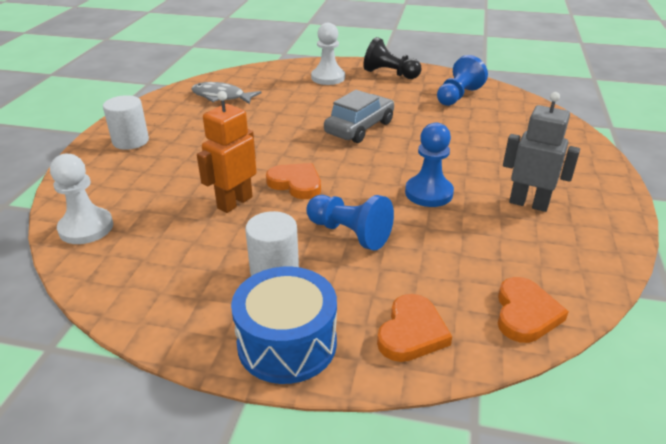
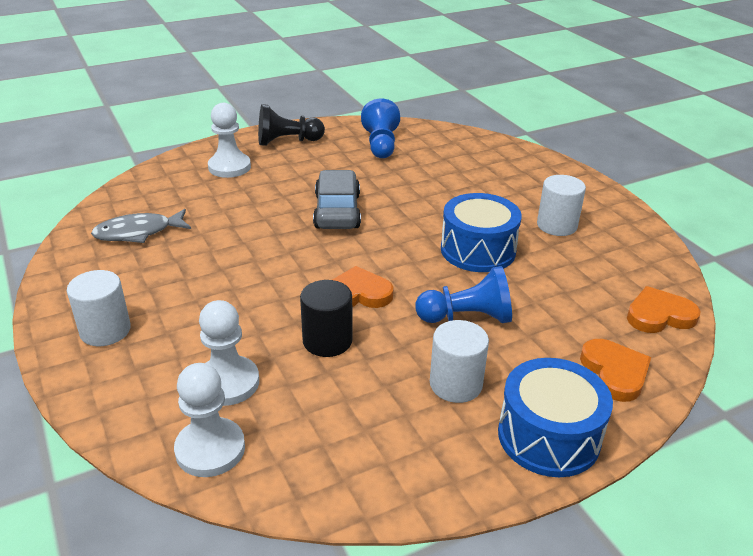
camera: 40 degrees left, 0 degrees up
(146, 198) = (228, 383): none -> white pawn
(234, 202) = (327, 341): orange robot -> black cylinder
(428, 193) = (478, 250): blue pawn -> blue drum
(525, 313) = (659, 315): orange heart -> orange heart turned 75 degrees counterclockwise
(528, 203) = (556, 225): grey robot -> white cylinder

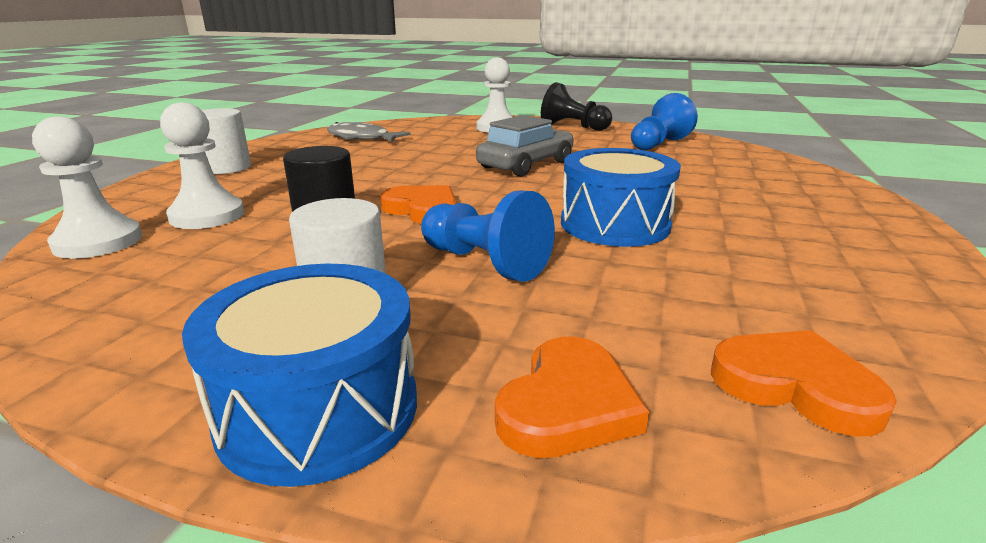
camera: 45 degrees right, 10 degrees down
(556, 225) = (771, 240): white cylinder -> none

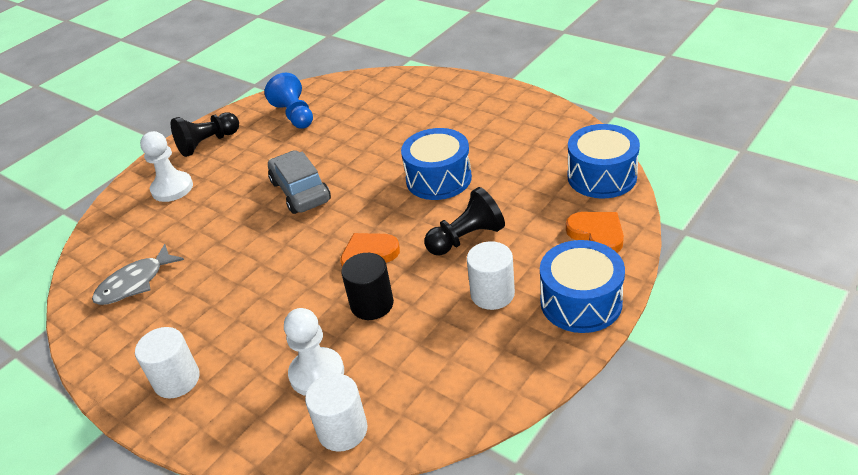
camera: 65 degrees left, 15 degrees up
(98, 242) = (342, 430): white pawn -> white cylinder
(484, 262) = (466, 238): blue pawn -> black pawn
(795, 385) = (601, 176): orange heart -> blue drum

